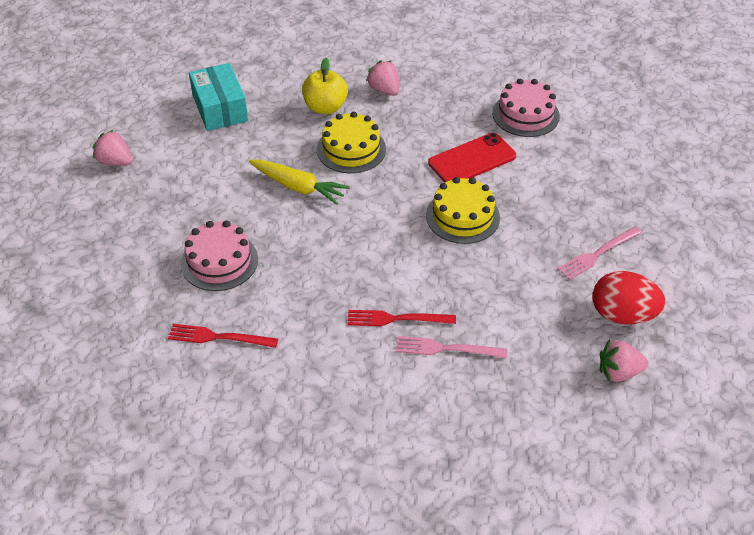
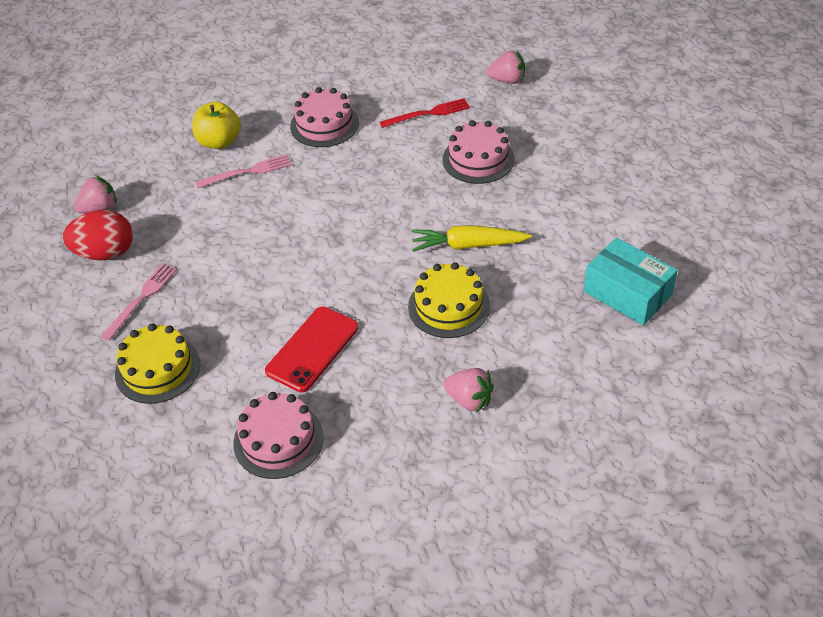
camera: 155 degrees right, 0 degrees up
(115, 162) = (660, 197): pink strawberry -> pink strawberry (507, 80)
(325, 107) = (517, 345): yellow apple -> yellow apple (219, 142)
(333, 375) = (324, 124): none -> pink cake
(396, 319) = (300, 176): red fork -> none
(462, 216) = (290, 282): yellow cake -> yellow cake (157, 369)

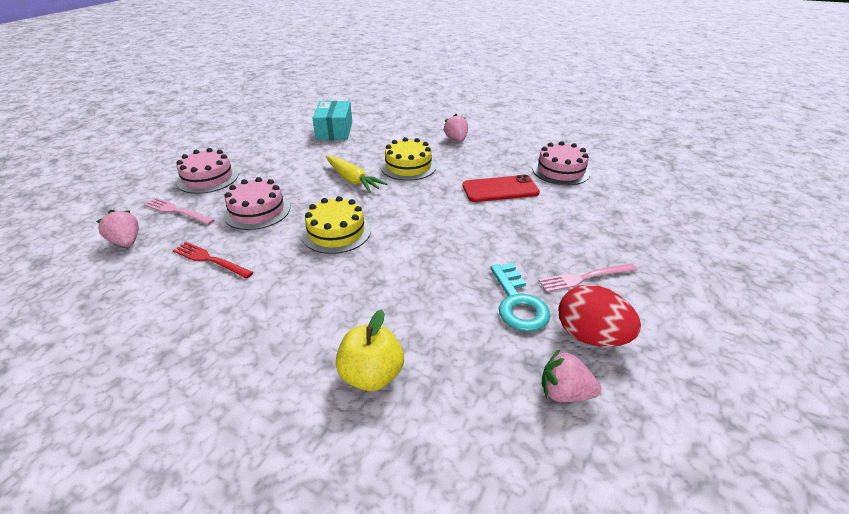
camera: 135 degrees left, 10 degrees down
(157, 369) = (605, 231): yellow cake -> yellow cake (336, 232)
(176, 240) = (518, 303): none -> turquoise key
(248, 172) = (392, 319): pink fork -> pink fork (177, 211)
(324, 124) = (275, 313): pink cake -> pink cake (208, 178)

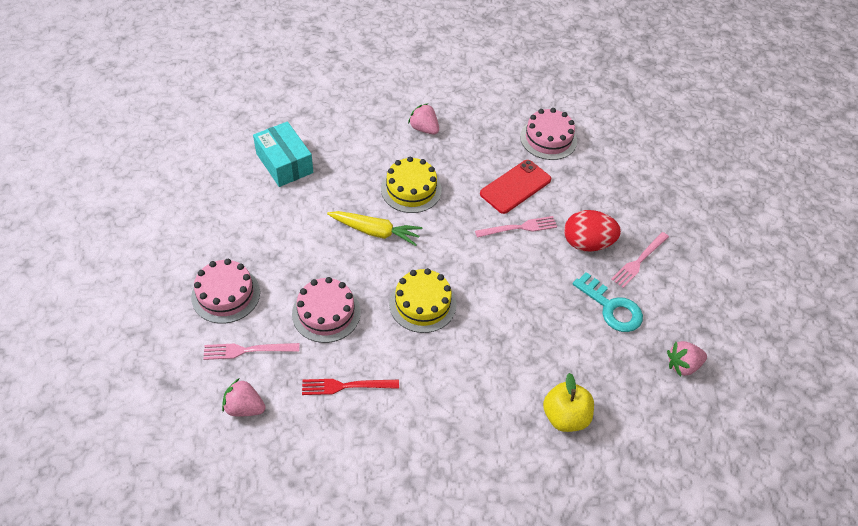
camera: 35 degrees left, 15 degrees up
(477, 214) = (519, 228): none -> pink fork
(590, 336) = (672, 313): red egg -> red egg (587, 243)

